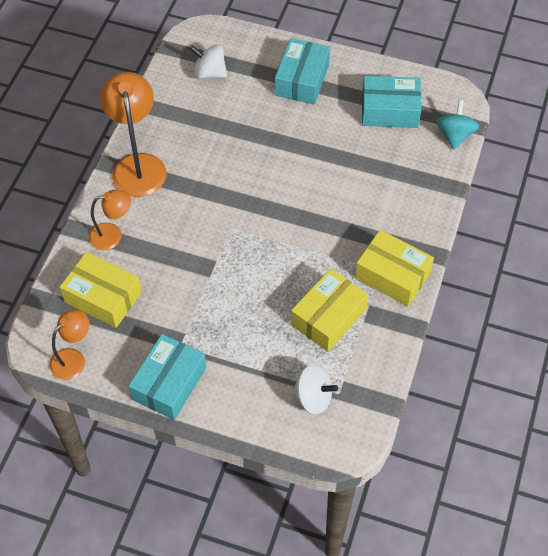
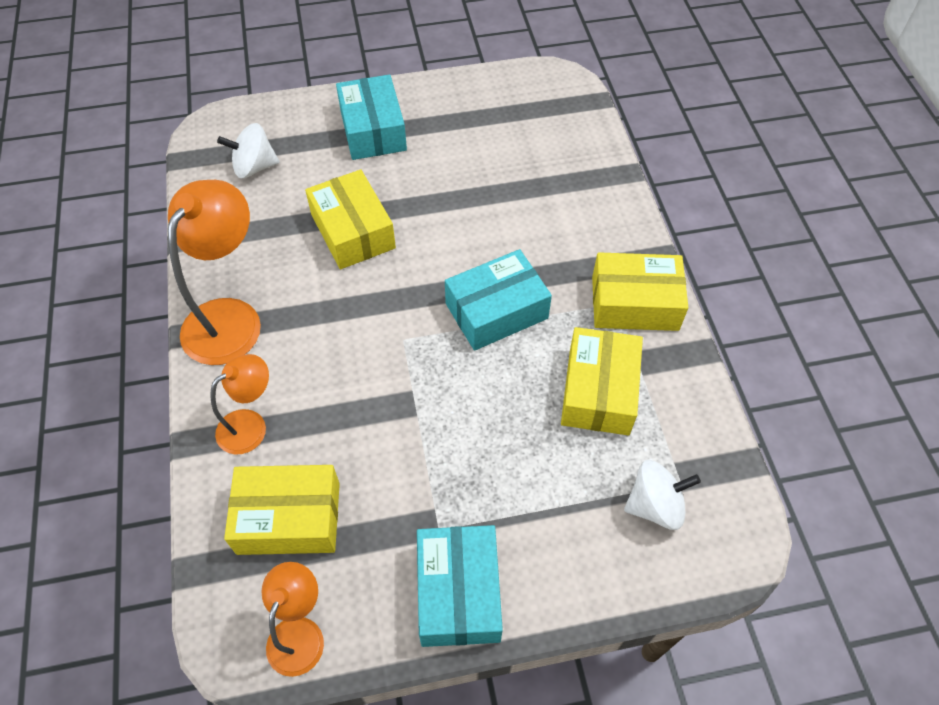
camera: 30 degrees left, 0 degrees up
(138, 165) = (230, 317): orange lamp -> orange lamp turned 60 degrees clockwise
(244, 144) = (353, 231): none -> yellow box
(389, 110) = (496, 122): turquoise box -> turquoise box (496, 311)
(455, 135) = (585, 118): turquoise spinning top -> none

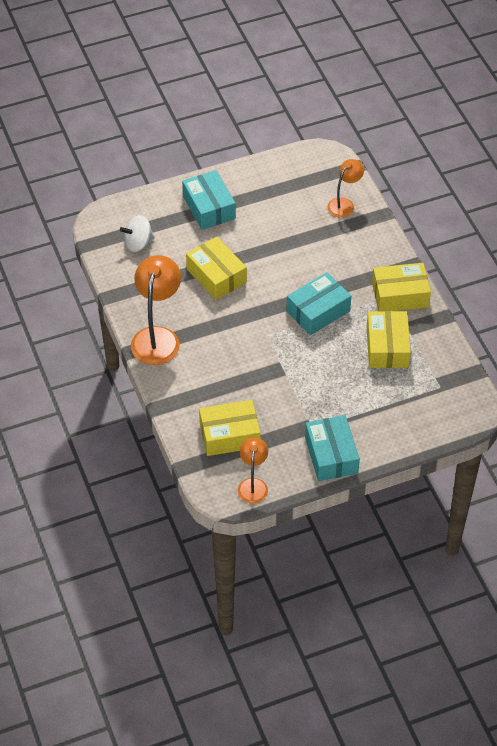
camera: 10 degrees left, 5 degrees down
(250, 425) = (192, 393): orange lamp -> orange lamp (344, 204)
(655, 505) = (428, 400): white spinning top -> none

